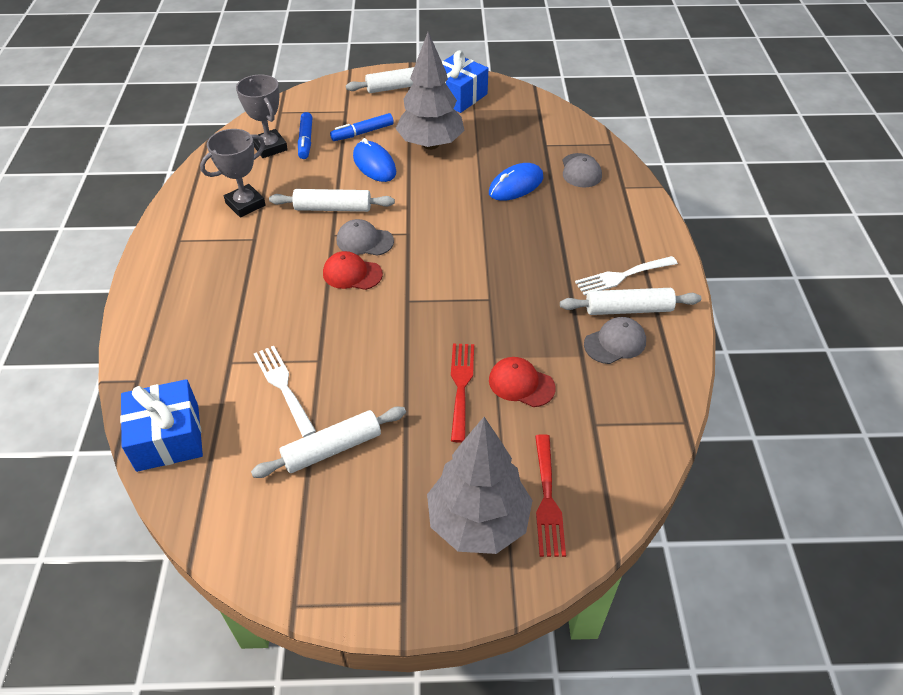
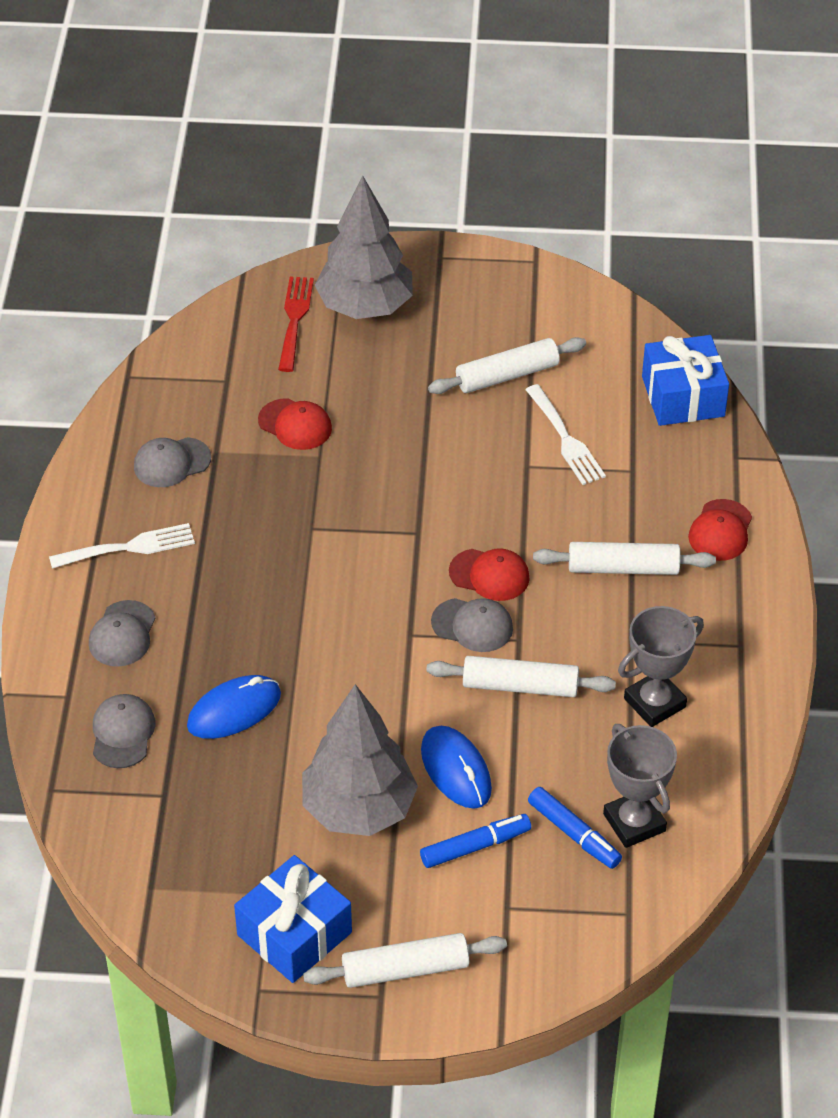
camera: 175 degrees left, 0 degrees up
(169, 317) = (720, 531): none -> red cap
(305, 141) = (574, 834): blue marker -> blue marker turned 135 degrees clockwise
(461, 386) = (363, 427): red fork -> none
(603, 222) = (122, 634): none -> grey cap
(628, 309) = (139, 502): white rolling pin -> white rolling pin (623, 568)

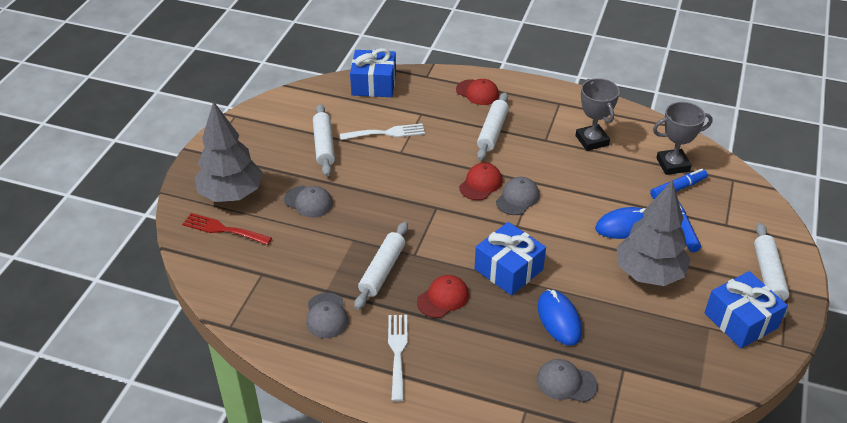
camera: 75 degrees left, 5 degrees down
(122, 634) = (477, 369): grey cap -> grey cap (308, 202)
(295, 425) = (320, 246): red cap -> red cap (443, 298)
(315, 638) = (508, 269): none -> blue gift
(520, 686) = (568, 188): white rolling pin -> white rolling pin (382, 270)

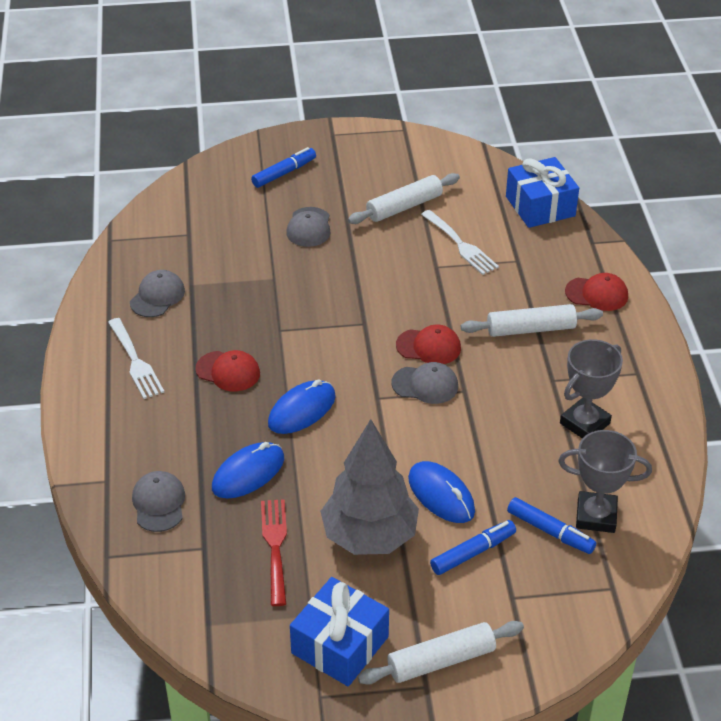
camera: 65 degrees right, 0 degrees up
(223, 229) = (232, 187): red fork -> red fork (275, 546)
(231, 194) = (284, 173): grey tree -> blue marker
(326, 316) = (157, 296): grey cap -> grey cap turned 150 degrees clockwise
(382, 270) = (241, 314): white rolling pin -> none
(397, 352) = (135, 361): white fork -> white fork turned 90 degrees clockwise
(477, 92) = (597, 294): red cap -> red cap turned 90 degrees counterclockwise
(508, 269) = (302, 410): blue gift -> blue mouse
(672, 165) = (596, 516): grey trophy -> grey trophy turned 45 degrees counterclockwise

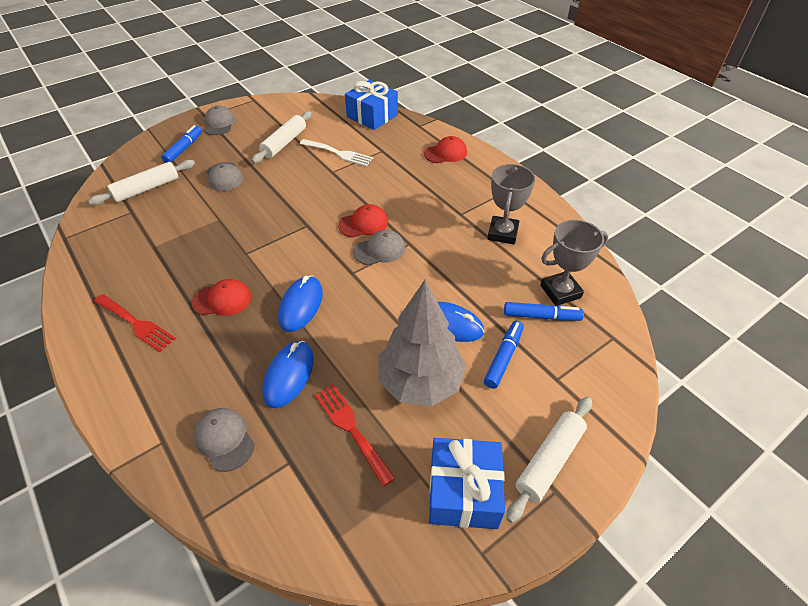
camera: 30 degrees left, 5 degrees up
(135, 361) = (136, 324): white fork -> red fork
(157, 296) = (129, 265): grey cap -> grey cap (219, 123)
(530, 329) = (422, 188): white rolling pin -> white rolling pin (147, 189)

